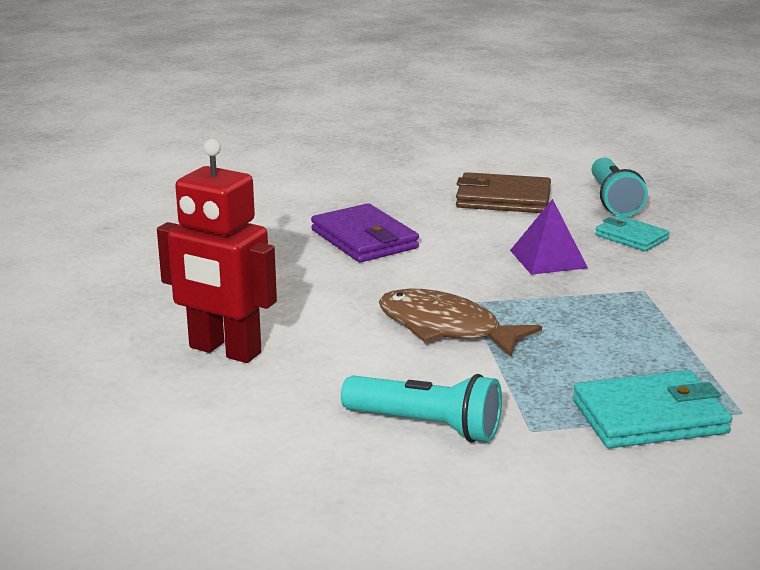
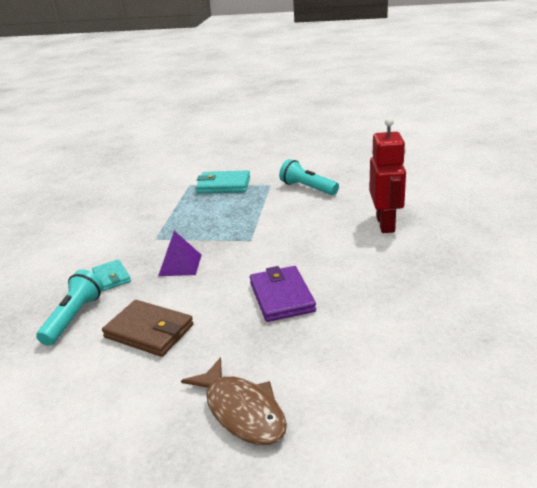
camera: 160 degrees left, 5 degrees up
(224, 351) = (386, 224): red robot -> red robot turned 45 degrees clockwise
(446, 328) = (272, 226): brown fish -> brown fish (242, 411)

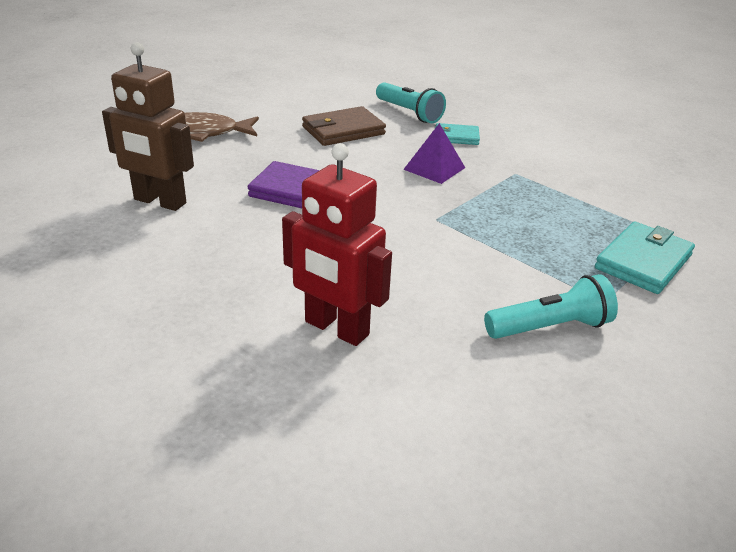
camera: 120 degrees right, 5 degrees up
(378, 345) = (159, 202): none -> brown robot

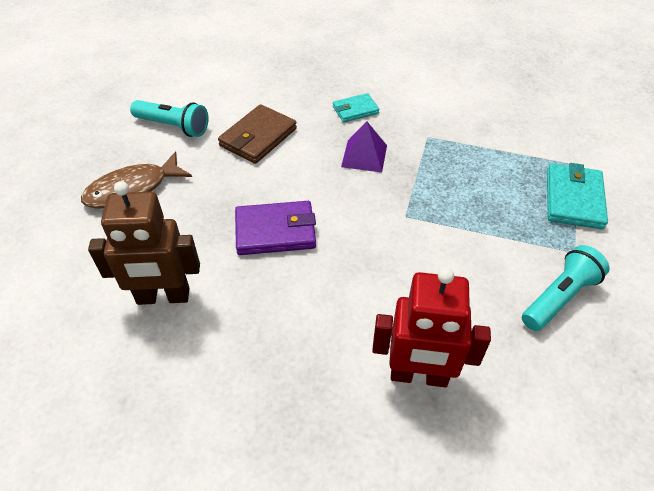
camera: 25 degrees left, 15 degrees up
(409, 113) = (297, 93): turquoise flashlight -> turquoise flashlight (174, 126)

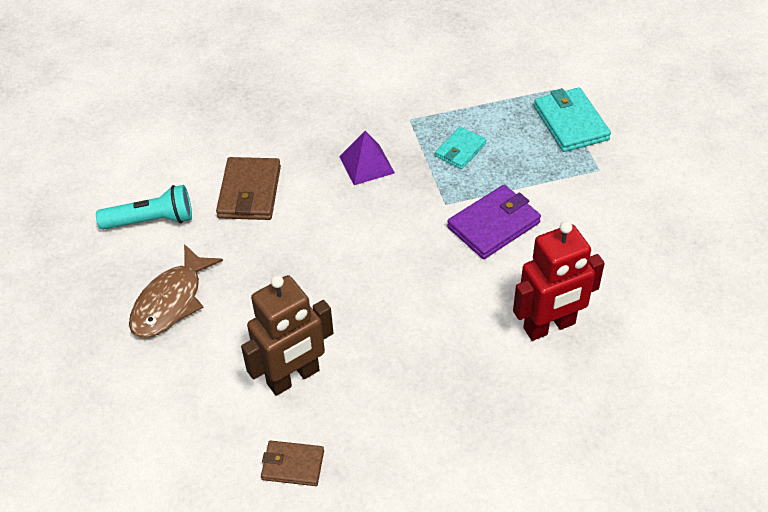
camera: 30 degrees left, 0 degrees up
(96, 373) = (293, 465): none -> brown wallet
(275, 231) = (343, 272): purple wallet -> purple wallet (493, 225)
(355, 110) = (322, 121): turquoise wallet -> turquoise wallet (460, 150)
(559, 297) = (610, 213): turquoise flashlight -> none

